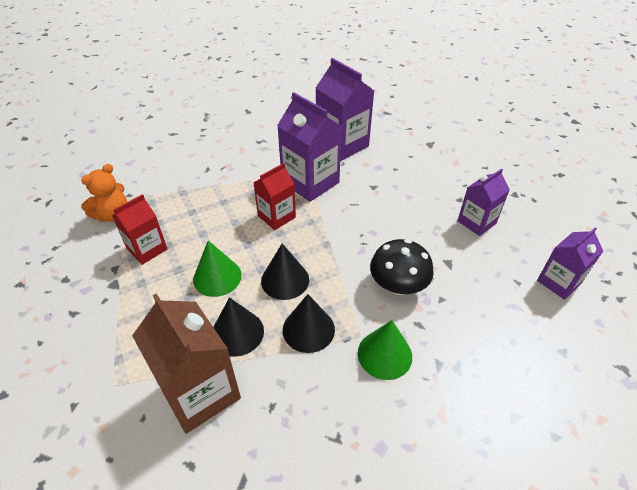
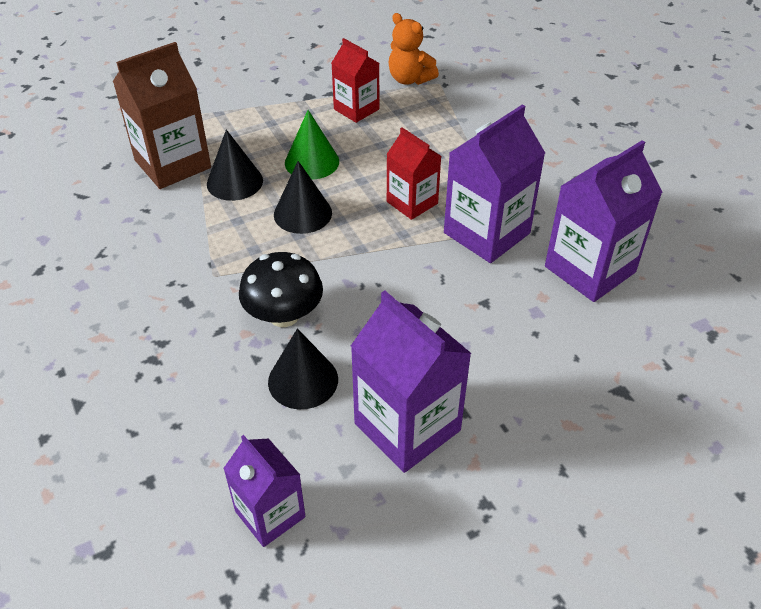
camera: 90 degrees right, 0 degrees up
(308, 329) = (229, 233): black cone -> black cone (303, 380)
(384, 354) = (184, 295): green cone -> none
(476, 222) = (407, 427): purple carton -> purple carton, size x1.62

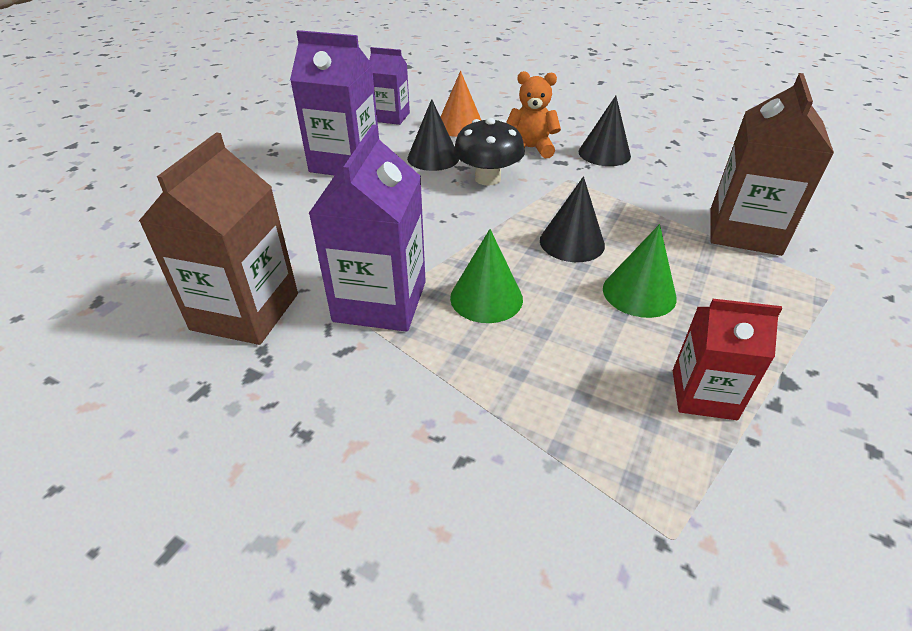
camera: 145 degrees right, 5 degrees down
(207, 431) = (460, 126): none -> orange cone
(234, 182) = (669, 241): black cone -> black cone (604, 153)
(409, 79) = (726, 516): orange teddy bear -> orange teddy bear (530, 148)
(412, 202) = (486, 298): red carton -> green cone
(590, 269) = (245, 311): purple carton -> brown carton

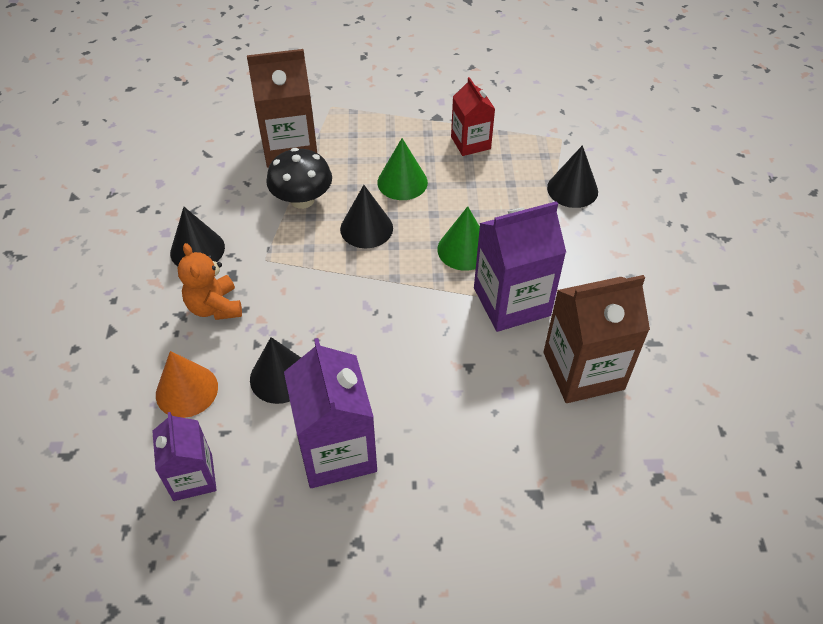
camera: 120 degrees left, 10 degrees up
(487, 178) = (298, 315): black mushroom -> black mushroom (302, 199)
(524, 471) = (572, 189): none -> black cone

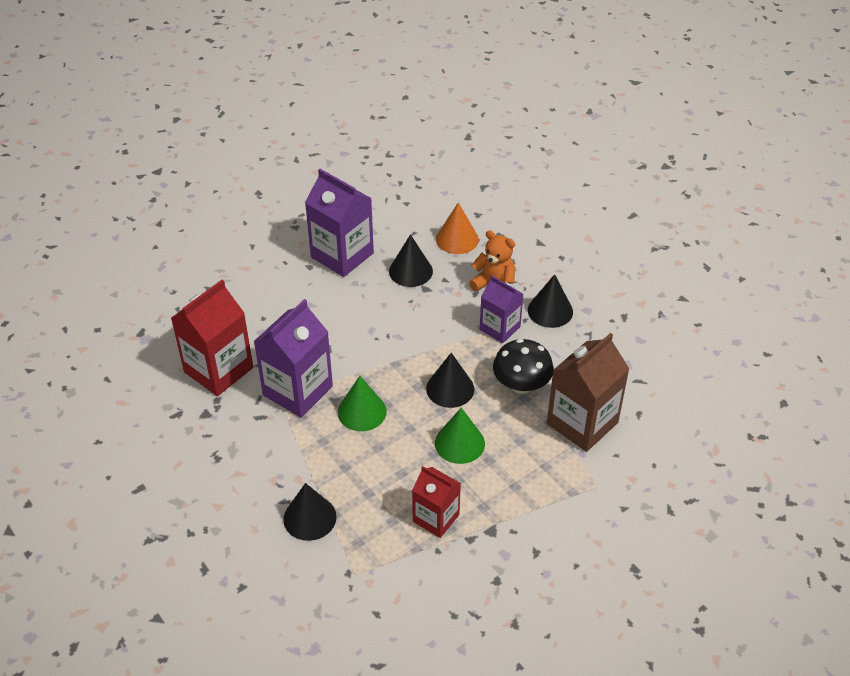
camera: 145 degrees right, 5 degrees down
(193, 477) = (408, 209): purple carton -> purple carton (500, 328)
(583, 370) = (218, 370): brown carton -> red carton

